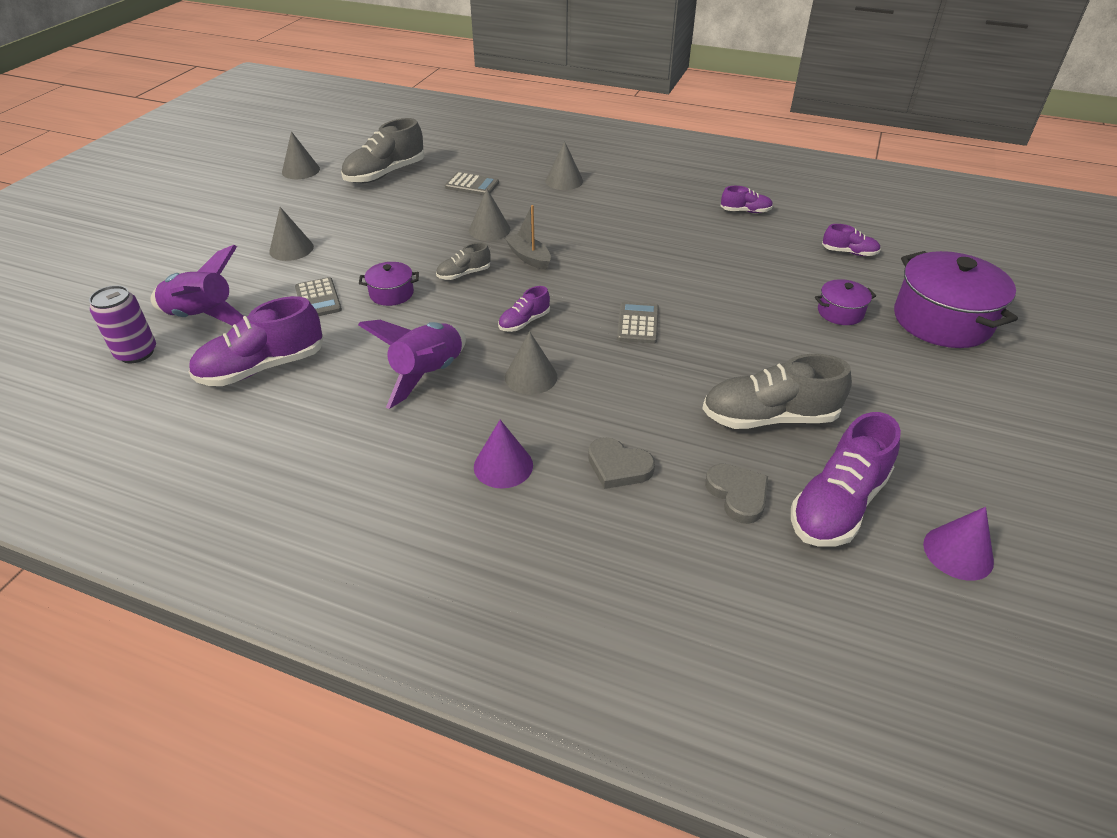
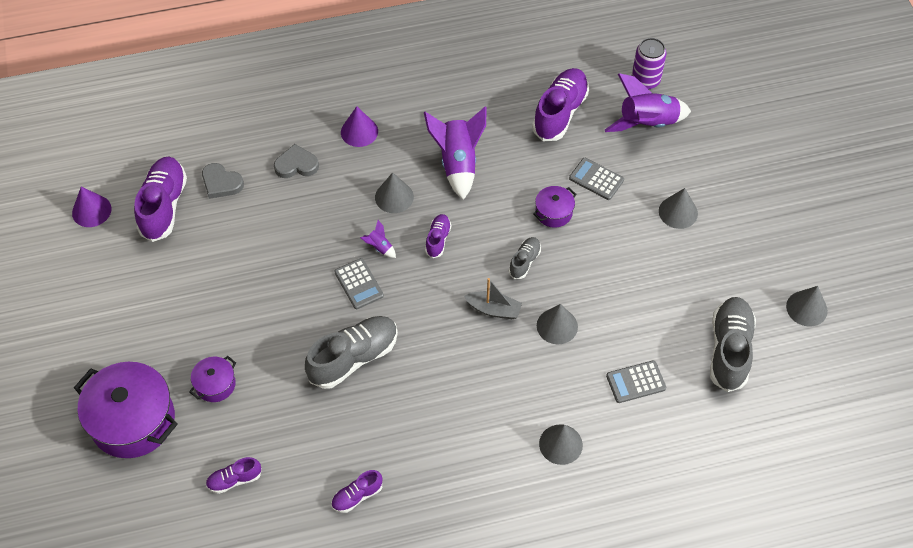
camera: 145 degrees right, 15 degrees up
(590, 342) = (379, 247): none -> purple rocket
(769, 417) = (227, 247): grey shoe -> grey shoe (353, 358)

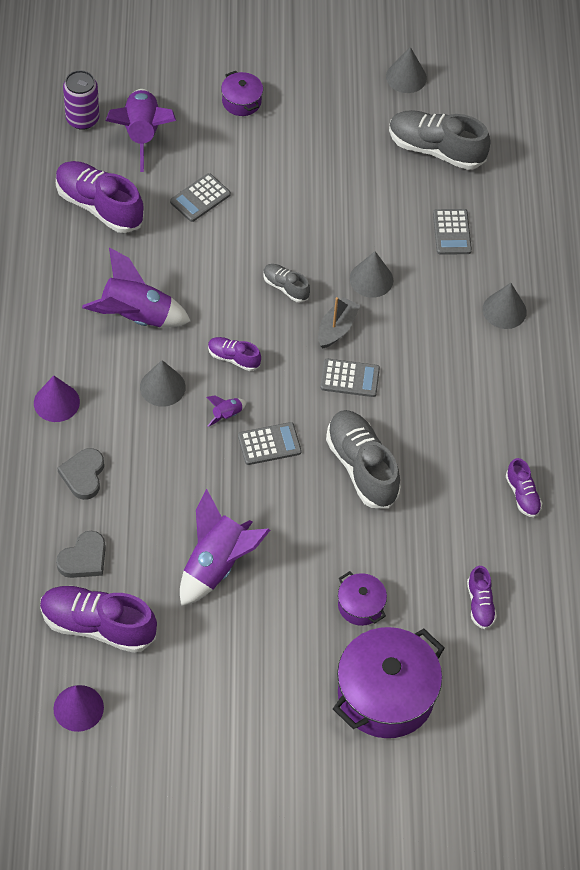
camera: 80 degrees left, 0 degrees up
(233, 272) = (216, 565): none -> purple rocket
(443, 330) = (350, 378): none -> grey calculator
(553, 212) = (231, 246): purple pot -> purple pot (241, 101)
(678, 212) = (264, 142): grey cone -> none

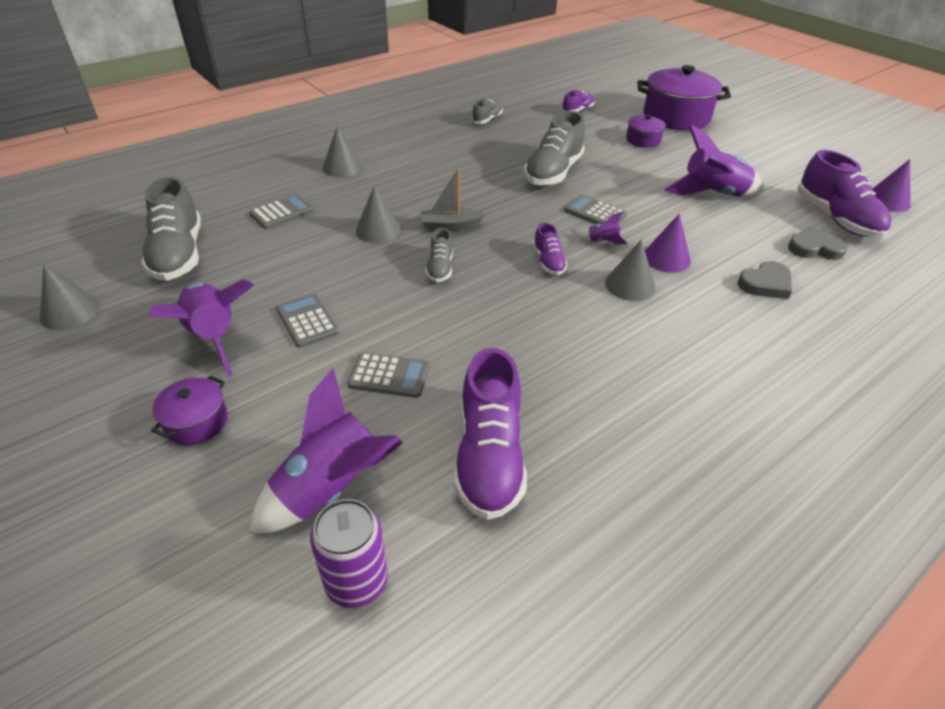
camera: 125 degrees left, 15 degrees down
(56, 402) = (740, 338): purple cone -> purple cone (666, 258)
(136, 316) = (587, 339): purple rocket -> purple rocket (214, 337)
(350, 378) = (489, 203): grey calculator -> grey calculator (307, 321)
(522, 495) = (487, 120): purple shoe -> grey shoe

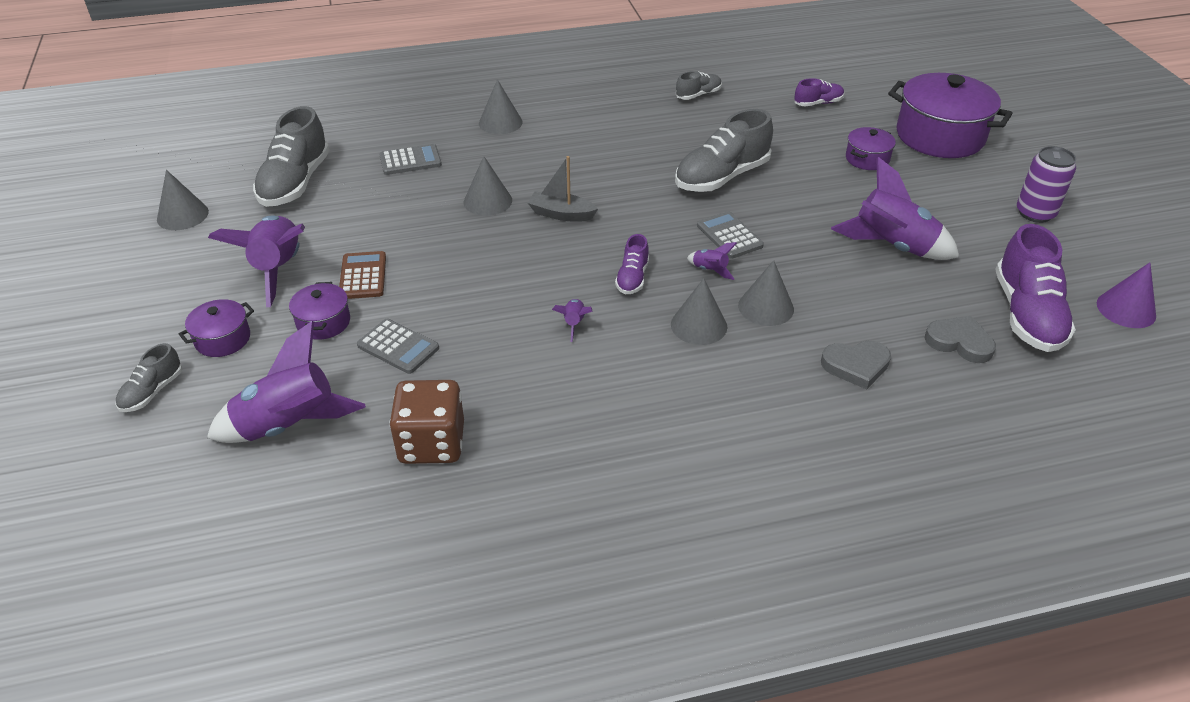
camera: 25 degrees right, 0 degrees up
(297, 374) = (323, 322): none -> purple pot
(307, 321) = (363, 276): grey calculator -> brown calculator
(356, 581) = (261, 501): purple can -> purple can (1035, 213)
(440, 268) = (518, 256): grey shoe -> grey shoe (152, 392)
(489, 456) = (432, 443): purple shoe -> brown dice
(531, 311) = (574, 323): none -> purple rocket
(666, 258) = (766, 307): purple cone -> grey cone

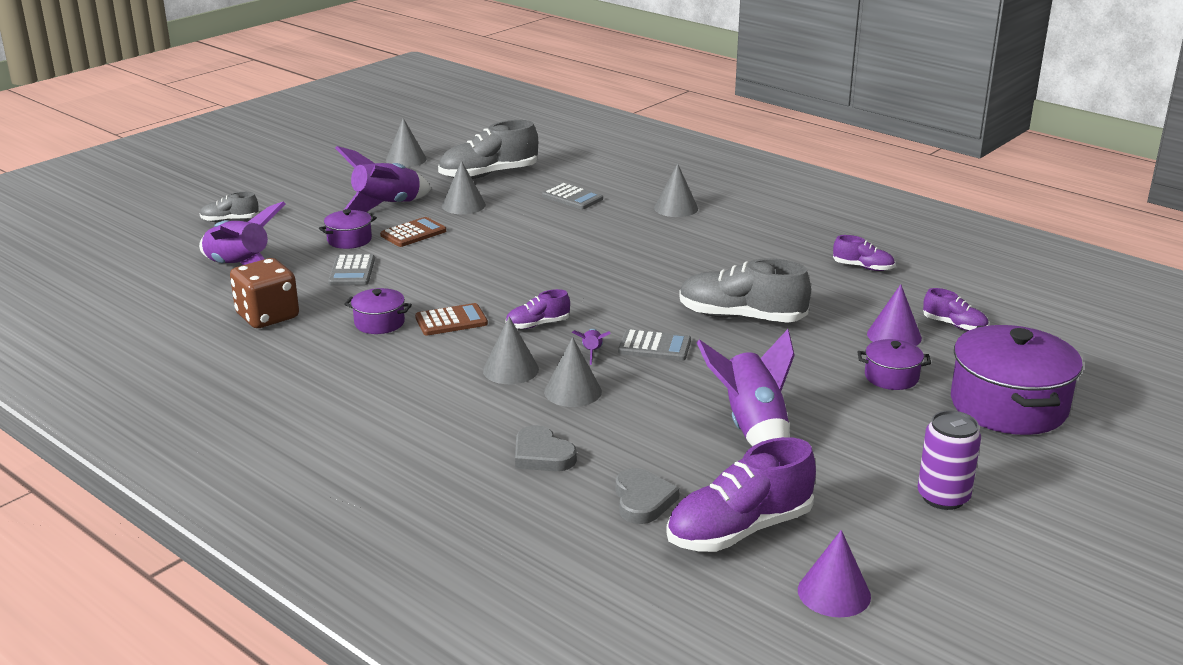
camera: 55 degrees right, 15 degrees down
(223, 339) = (298, 219): purple pot -> purple pot (379, 323)
(487, 201) = (561, 240): grey cone -> grey cone (463, 205)
(561, 214) = (584, 271): grey boat -> none
(574, 323) = (451, 321): purple rocket -> brown calculator
(698, 95) = (863, 267): grey shoe -> purple shoe
(729, 236) = (654, 346): grey calculator -> grey calculator turned 75 degrees clockwise
(811, 131) = (894, 336): none -> purple cone

